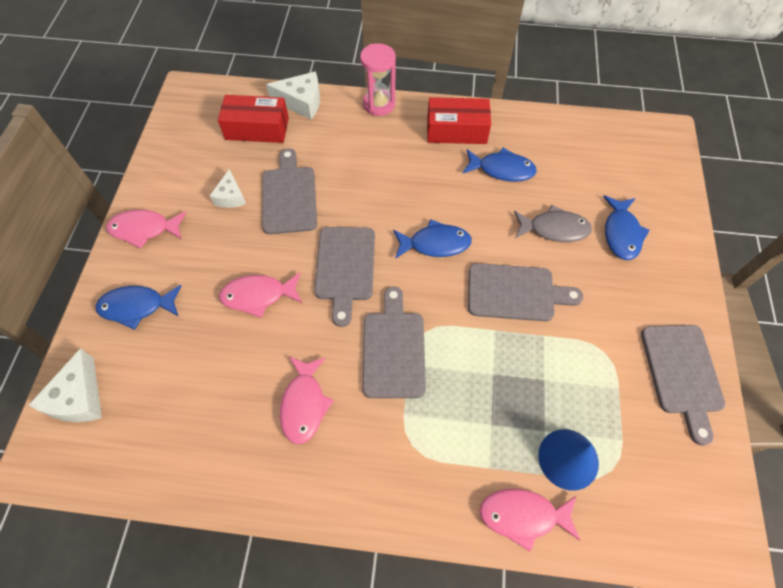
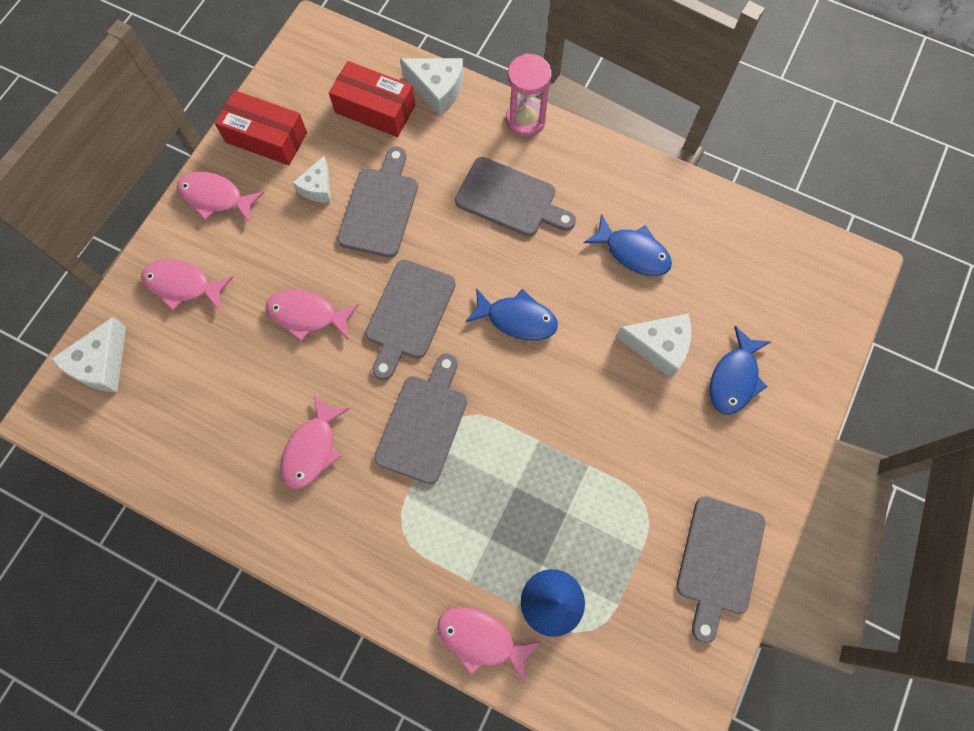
camera: 20 degrees right, 10 degrees up
(137, 307) = (183, 285): blue fish -> pink fish
(456, 130) = (602, 184): red box -> red box (266, 137)
(515, 293) = (580, 407): grey cutting board -> grey cutting board (510, 199)
(554, 229) = (659, 346): grey fish -> white cheese

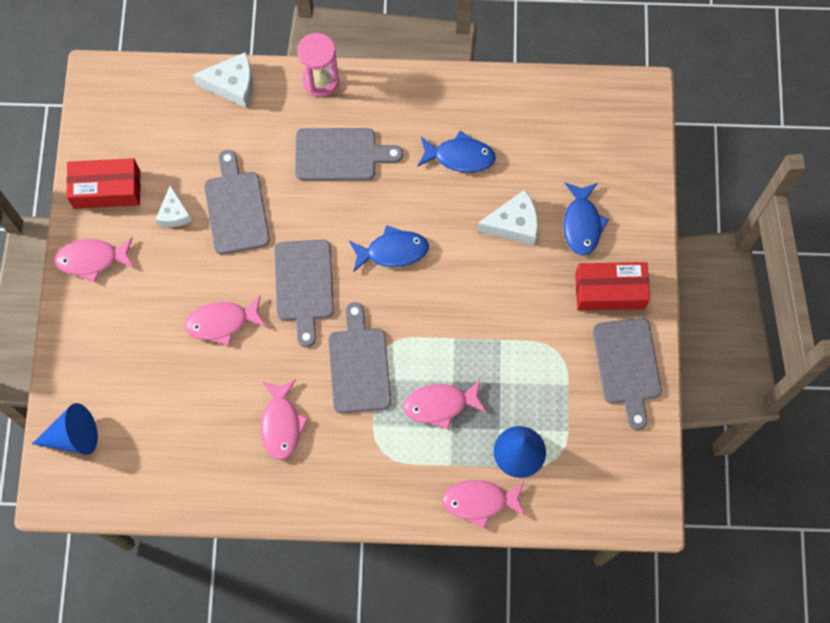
camera: 25 degrees left, 0 degrees up
(101, 364) = (73, 436): white cheese -> blue cone
(183, 285) = (105, 344): pink fish -> pink fish (440, 405)
(375, 109) = (188, 125): red box -> red box (610, 291)

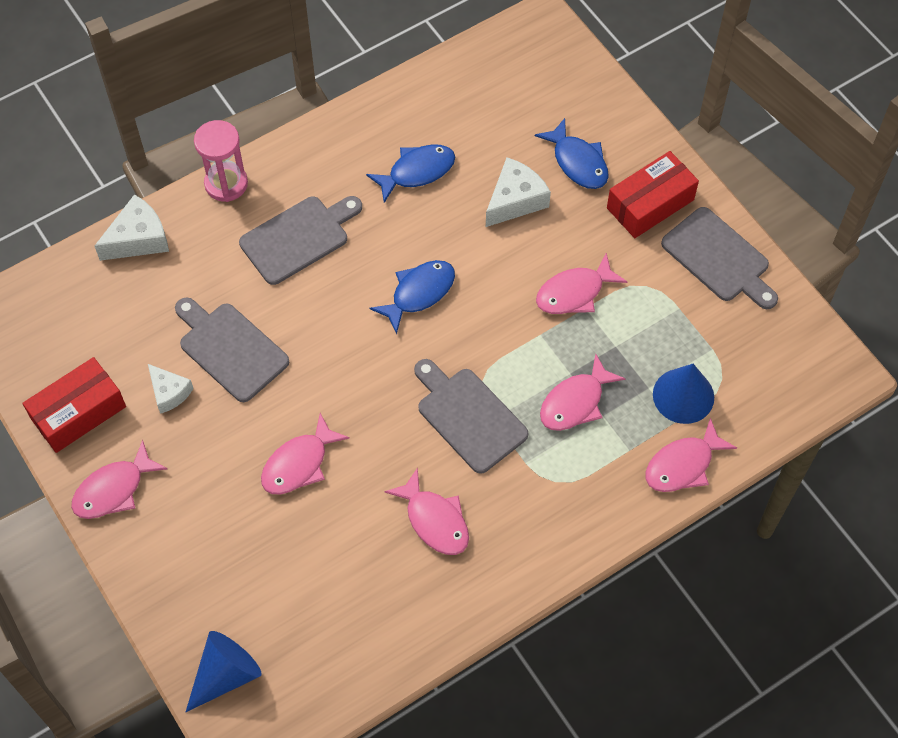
camera: 35 degrees left, 10 degrees down
(304, 285) = (355, 378): grey cutting board -> none
(502, 323) = (574, 293): none -> pink fish

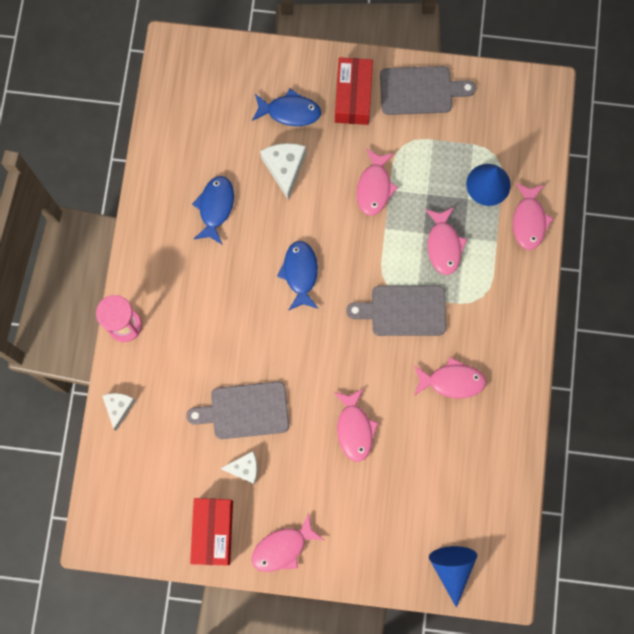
camera: 50 degrees left, 15 degrees up
(114, 489) = (283, 548): pink fish -> pink fish turned 60 degrees clockwise
(138, 239) = (119, 407): white cheese -> white cheese, size x0.66
(299, 238) = (202, 312): grey cutting board -> none

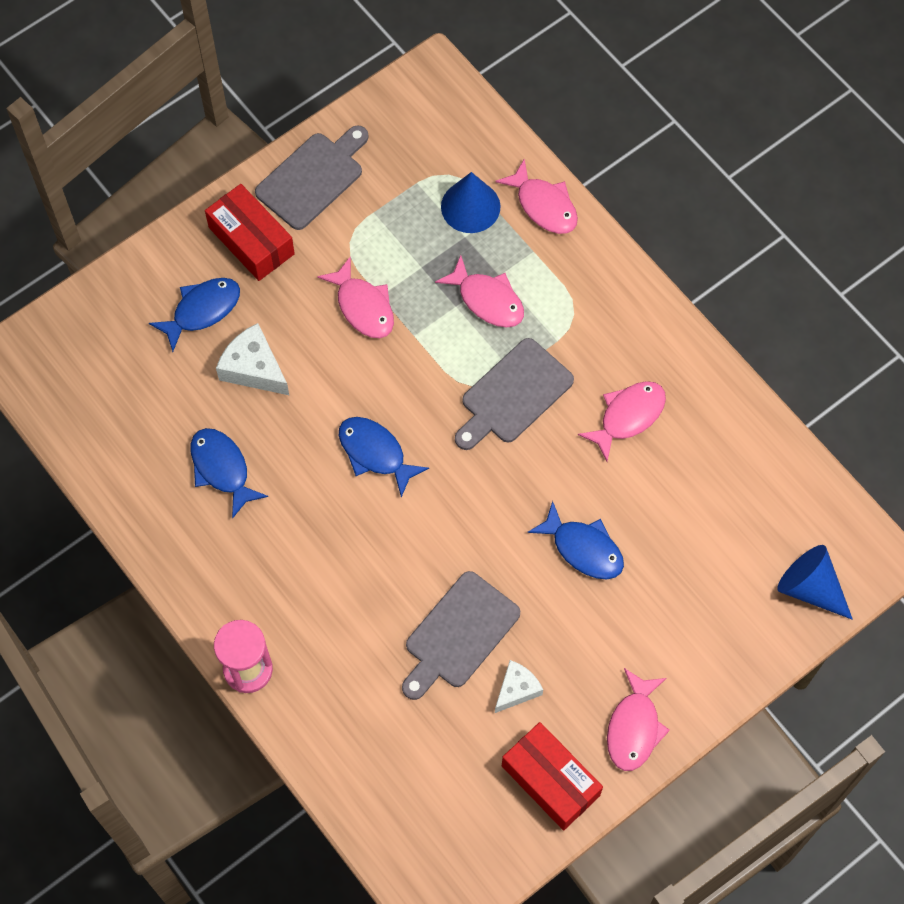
camera: 45 degrees left, 10 degrees down
(119, 407) = (327, 755): white cheese -> none
(354, 429) = (583, 548): pink fish -> blue fish

